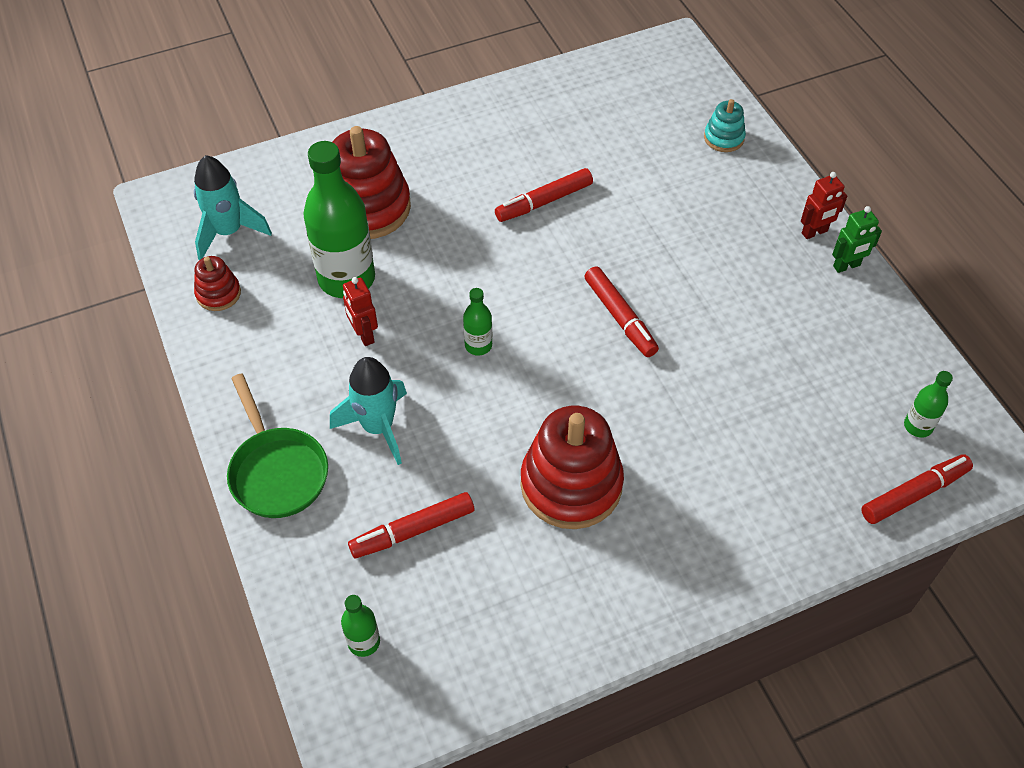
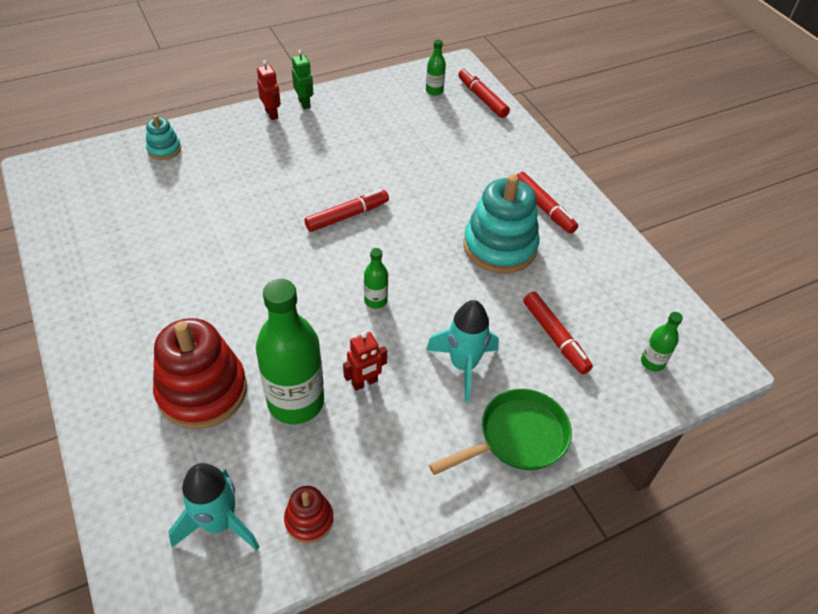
camera: 95 degrees left, 5 degrees down
(544, 202) = (217, 258): red marker -> red marker (543, 208)
(571, 484) = (499, 246): red stacking toy -> turquoise stacking toy

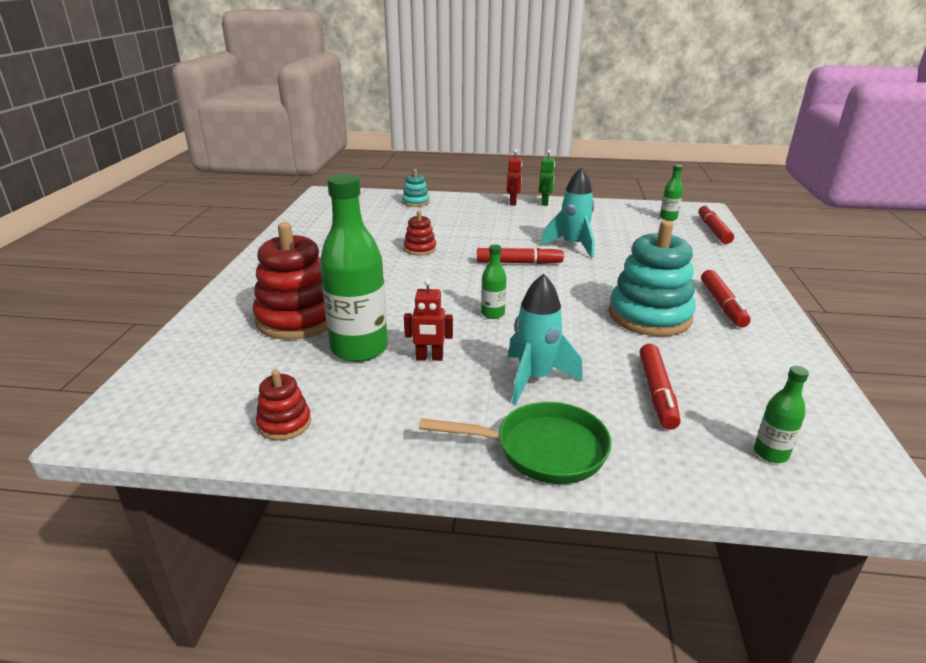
camera: 35 degrees right, 20 degrees down
(219, 523) = (217, 395): turquoise rocket -> turquoise rocket (573, 246)
(235, 232) = (420, 249): none -> red stacking toy

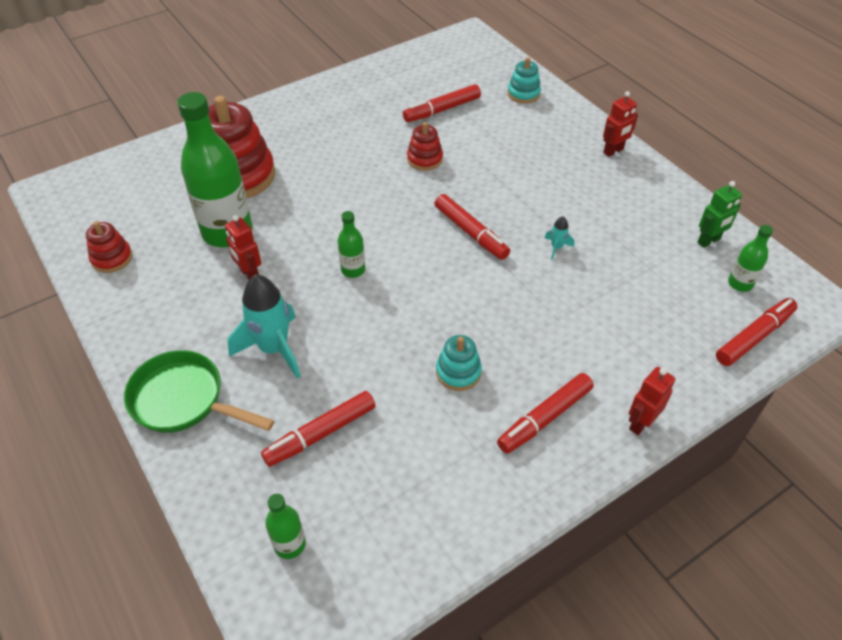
camera: 50 degrees right, 20 degrees up
(381, 226) = (442, 110): none -> red marker
(542, 449) = (184, 400): green pan -> green pan turned 150 degrees clockwise
(545, 203) = (646, 172): green robot -> green robot (709, 241)
(573, 246) = (556, 248): turquoise rocket -> turquoise rocket, size x0.44
(649, 316) = (458, 372): turquoise stacking toy -> turquoise stacking toy, size x0.49
(753, 280) = (640, 423): none -> red robot

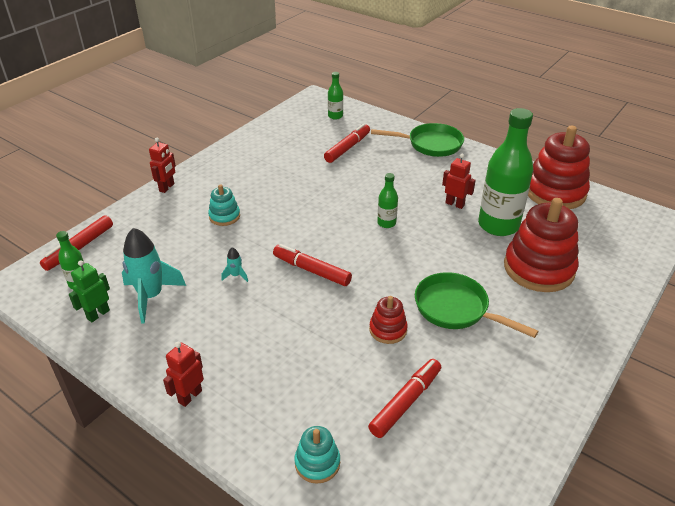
camera: 160 degrees right, 10 degrees down
(112, 258) = (555, 192): red stacking toy -> red stacking toy, size x2.04
(274, 349) = (402, 173): turquoise rocket -> turquoise rocket (151, 296)
(351, 160) = (456, 309): none -> green pan
(458, 372) = (284, 186): turquoise stacking toy -> turquoise stacking toy (224, 216)
(545, 418) = (225, 178): red marker -> none

